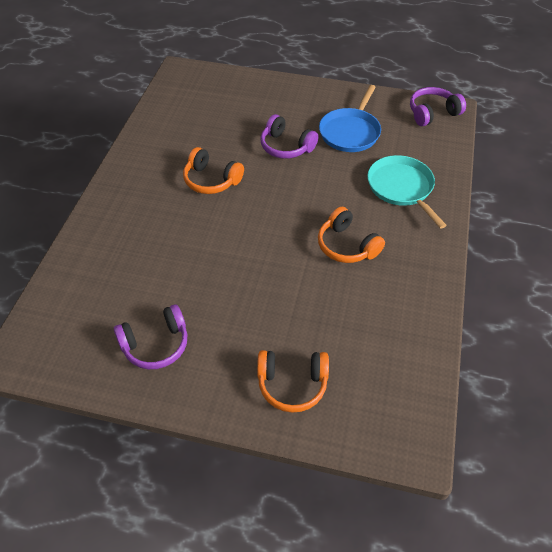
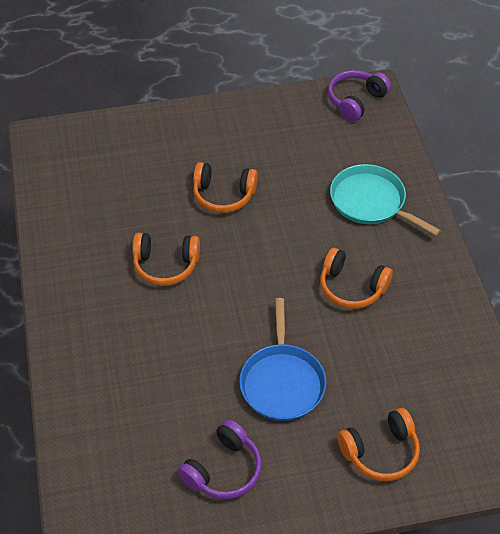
camera: 25 degrees left, 0 degrees up
(286, 147) = (223, 195): purple headphones -> orange headphones
(350, 132) = (282, 153): blue pan -> blue pan (282, 382)

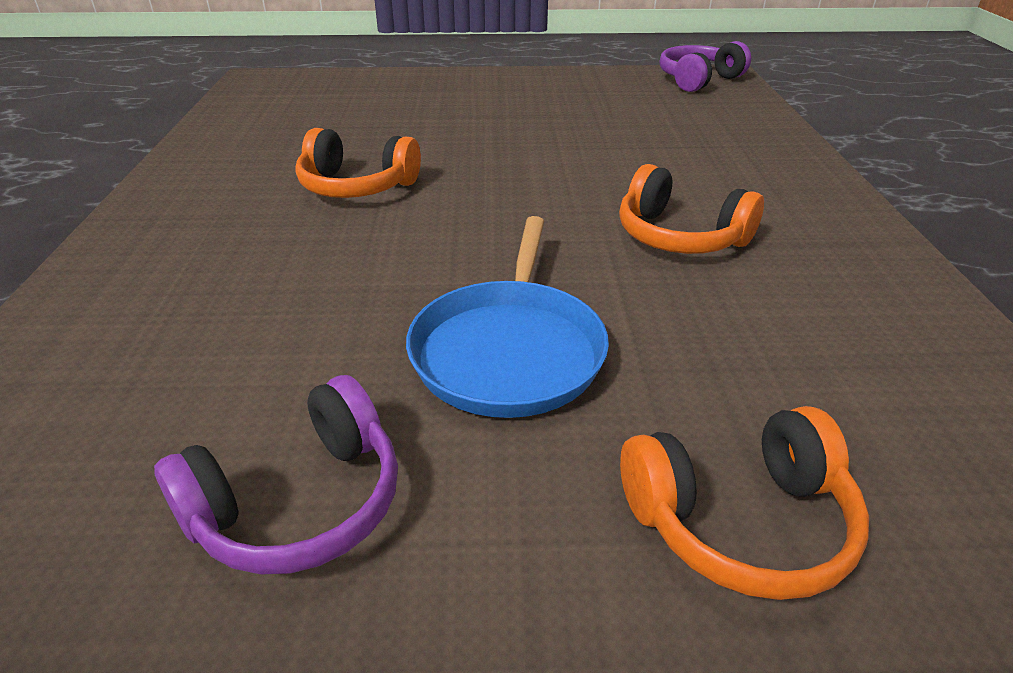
camera: 10 degrees right, 15 degrees down
(223, 195) = (483, 133): orange headphones -> none
(371, 202) = (719, 155): turquoise pan -> none

